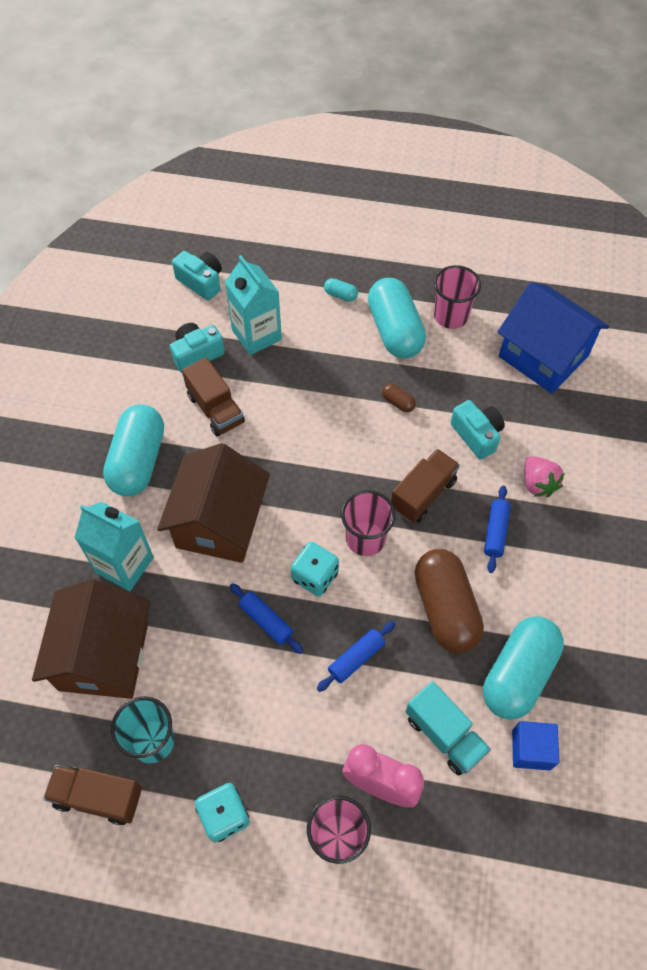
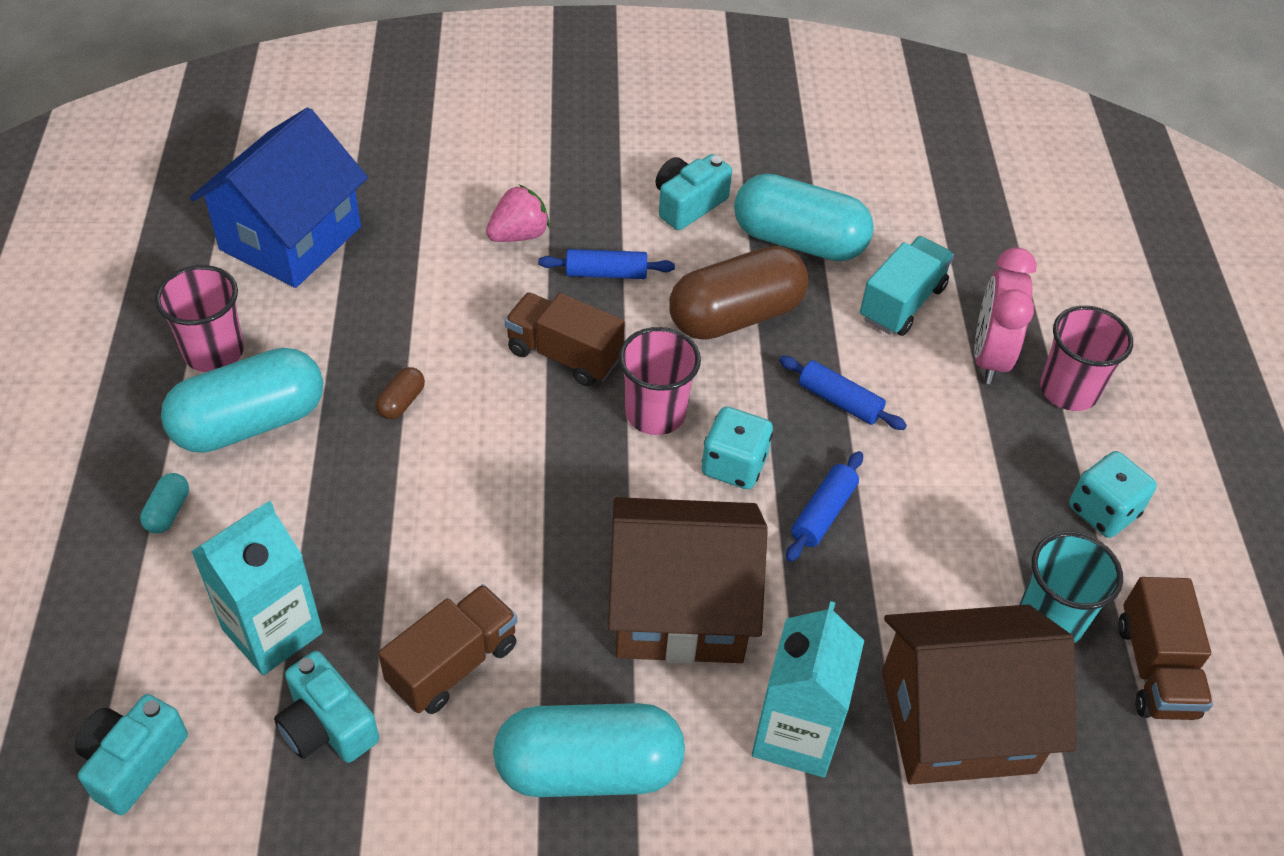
camera: 105 degrees left, 10 degrees down
(477, 435) = (448, 303): turquoise camera -> turquoise camera (688, 204)
(531, 749) = (886, 226): blue cube -> none

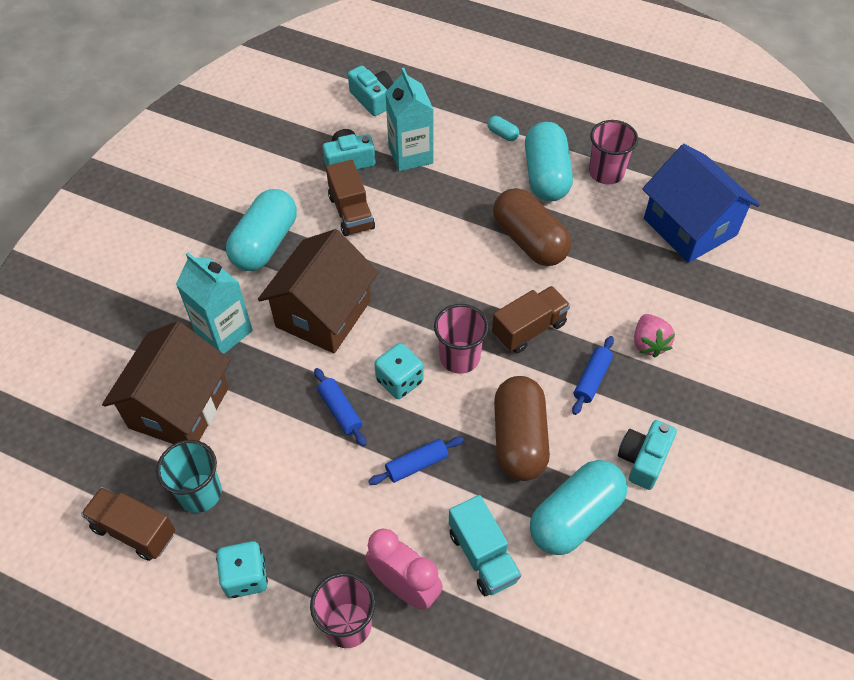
camera: 120 degrees right, 5 degrees up
(401, 402) = (529, 241): brown capsule -> brown capsule, size x2.48
(688, 204) = (643, 460): turquoise camera -> turquoise camera turned 135 degrees counterclockwise

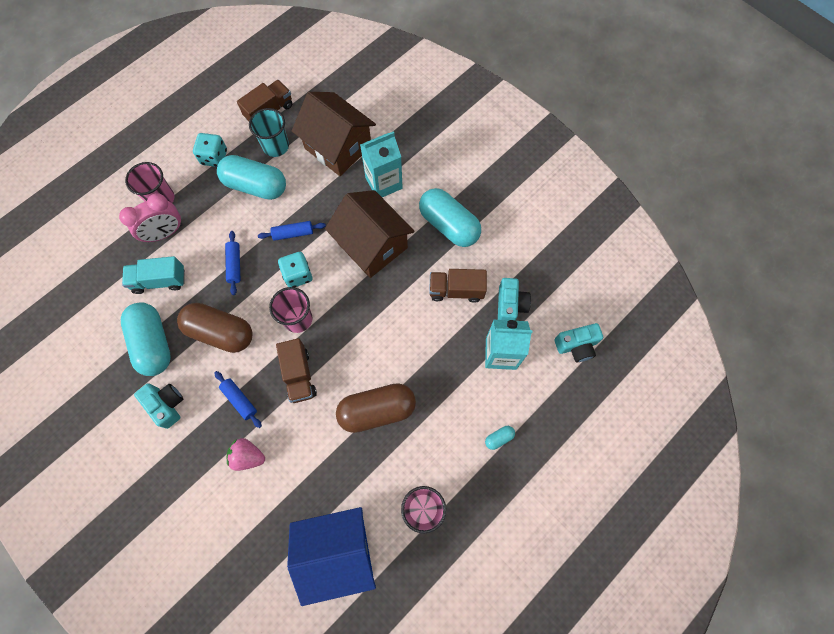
camera: 110 degrees right, 15 degrees up
(546, 176) = (438, 454): turquoise capsule -> turquoise capsule (255, 185)

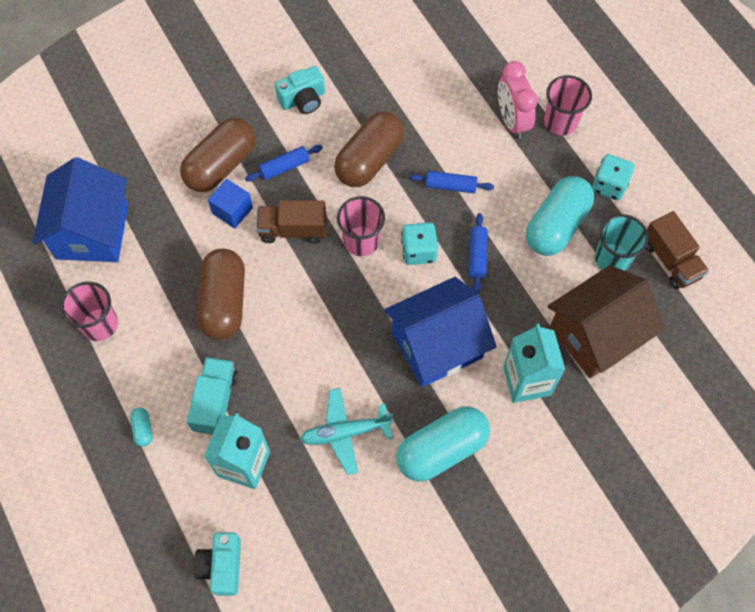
camera: 105 degrees right, 5 degrees down
(153, 343) = (376, 95): turquoise capsule -> none
(159, 280) = (451, 109): turquoise truck -> turquoise truck (215, 401)
(248, 456) = (221, 165): pink strawberry -> brown capsule
(291, 431) = (232, 211): none -> blue cube
(372, 245) = (437, 345): brown house -> blue house
(456, 290) = (345, 432): brown truck -> turquoise plane
(510, 305) = (304, 496): turquoise camera -> none

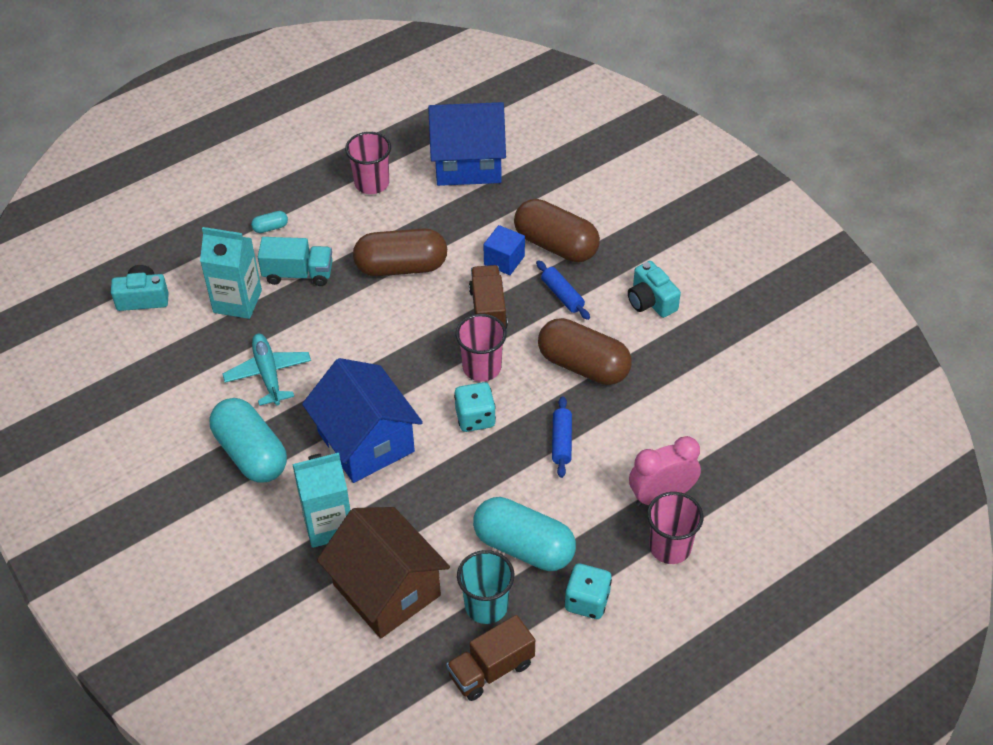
camera: 85 degrees right, 15 degrees down
(477, 256) = (475, 471): blue rolling pin -> none

